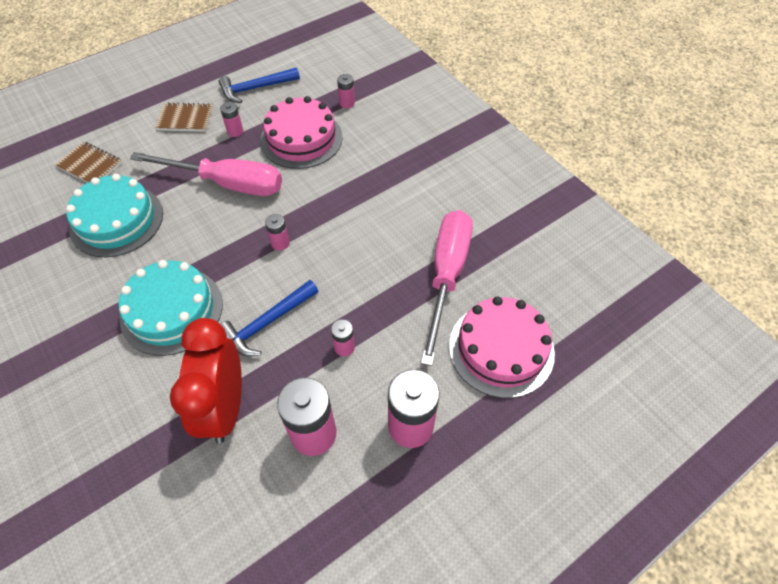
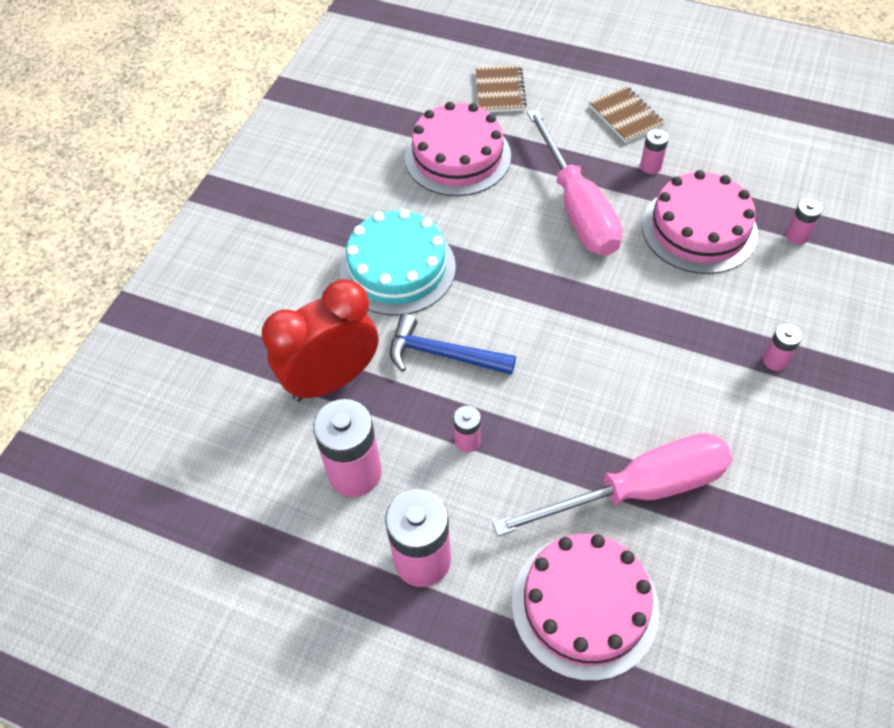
camera: 60 degrees right, 0 degrees up
(116, 220) = (457, 156): turquoise cake -> pink cake
(256, 88) = (728, 142): blue hammer -> none
(280, 243) = (544, 302): pink battery -> pink battery (775, 360)

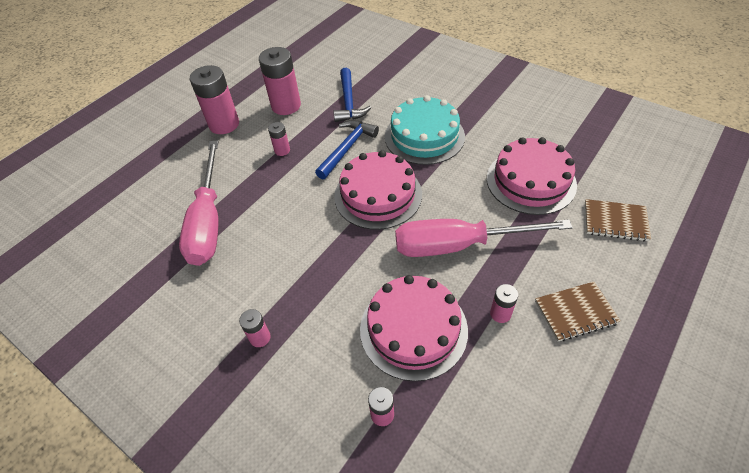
camera: 105 degrees right, 5 degrees down
(331, 380) = (349, 102): red clock -> blue hammer
(584, 605) = (160, 181): pink cake -> pink cake (378, 195)

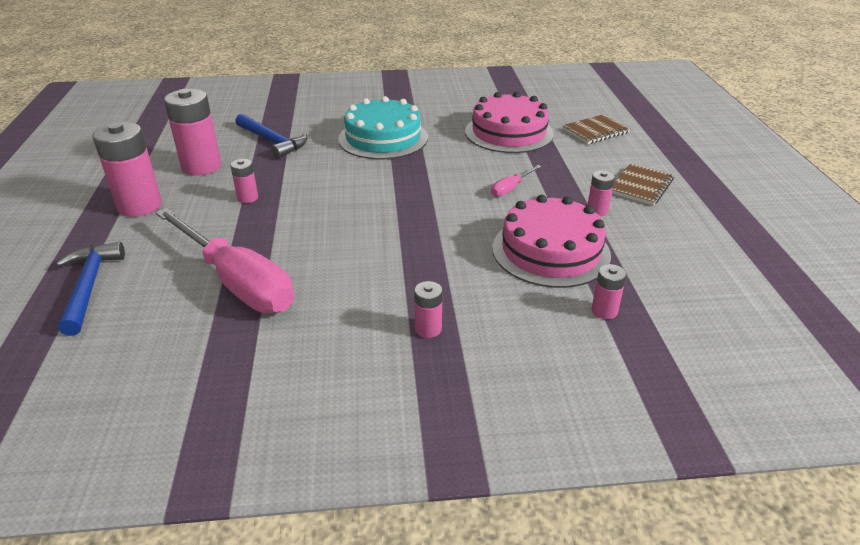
camera: 45 degrees left, 15 degrees down
(347, 148) = (319, 171): blue hammer -> blue hammer (89, 287)
(378, 195) = (396, 188): pink cake -> none
(459, 245) = (510, 188): pink screwdriver -> pink screwdriver, size x0.41

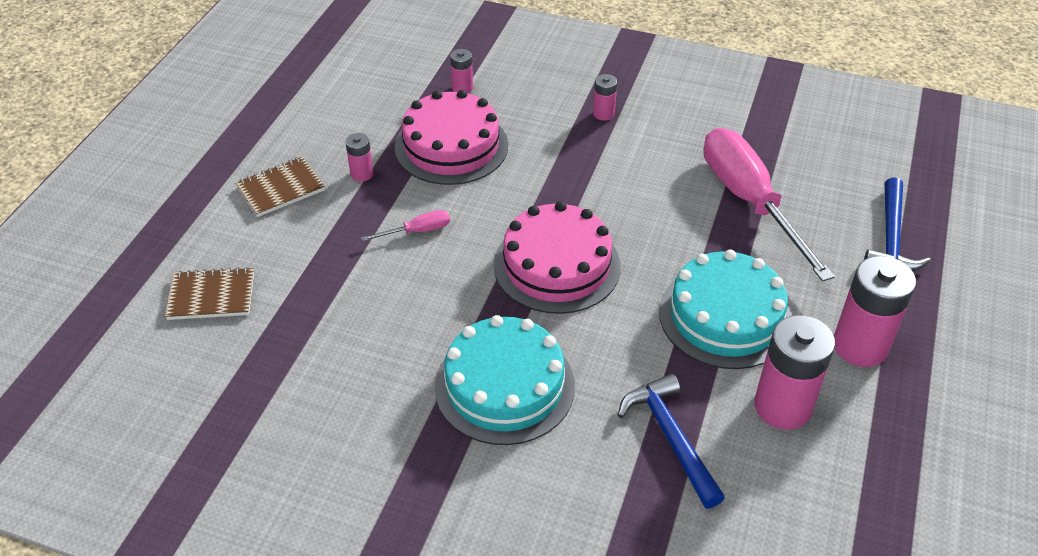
camera: 155 degrees left, 10 degrees up
(247, 198) = (725, 316): pink battery -> turquoise cake
(509, 132) = (324, 335): pink cake -> pink cake (556, 265)

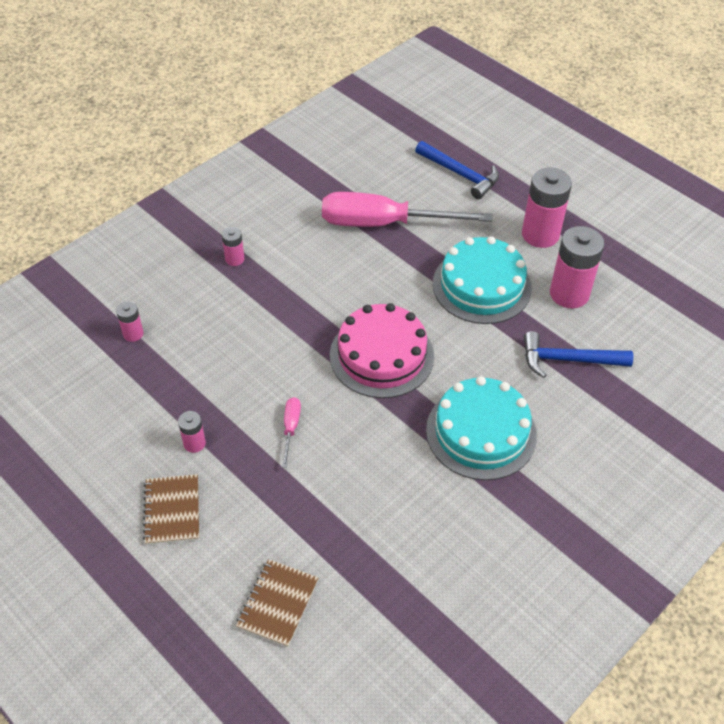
camera: 65 degrees left, 5 degrees up
(451, 146) = (203, 369): pink cake -> none

